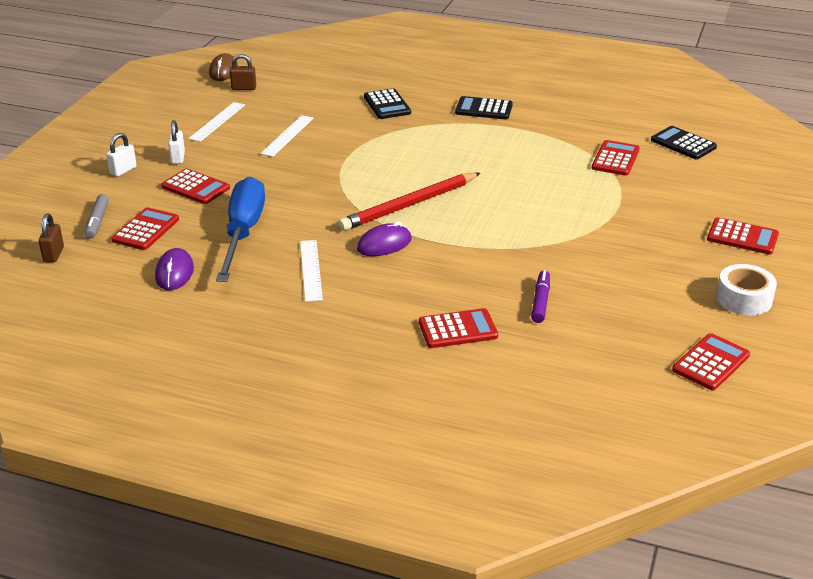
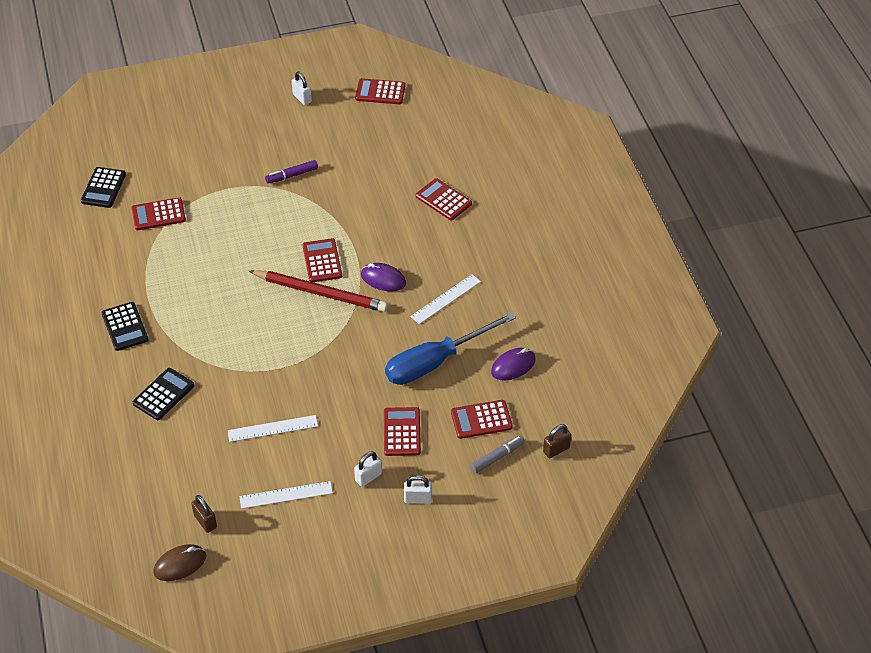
camera: 125 degrees left, 15 degrees up
(540, 302) = (382, 178): purple marker -> purple marker (292, 175)
(742, 237) = (226, 119): red calculator -> red calculator (322, 261)
(744, 299) = (302, 98): white tape -> white padlock

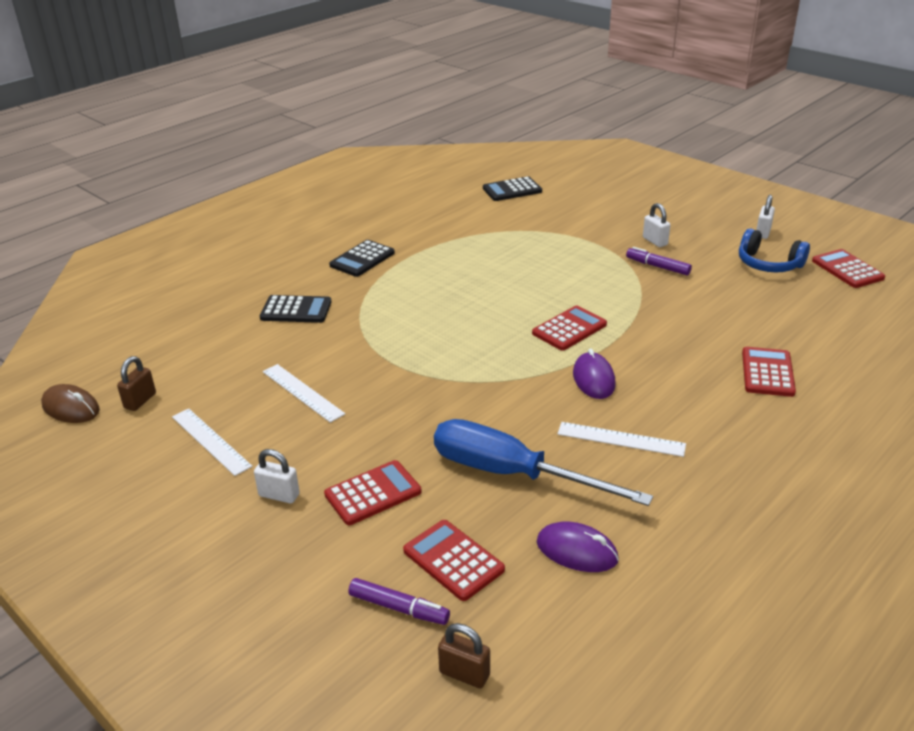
camera: 60 degrees right, 15 degrees down
(158, 214) = (514, 223): red calculator -> none
(320, 293) = (524, 346): red pencil -> none
(340, 122) = (768, 264): none -> blue headphones
(418, 499) = (270, 556): white padlock -> white padlock (655, 241)
(497, 457) = (398, 608): grey marker -> purple marker

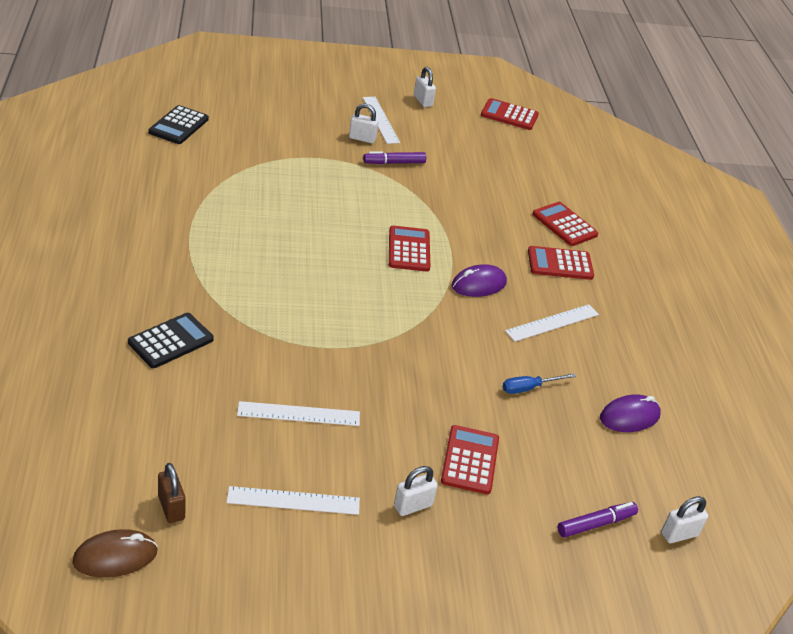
camera: 55 degrees left, 5 degrees up
(362, 259) = (150, 259): black calculator -> none
(453, 560) = (579, 471): red calculator -> red calculator (560, 264)
(464, 674) = (679, 534): brown padlock -> white padlock
(512, 474) = (529, 388): blue screwdriver -> blue screwdriver, size x0.41
(593, 379) = (478, 285): purple mouse -> purple mouse turned 60 degrees counterclockwise
(695, 234) = (380, 120): none -> white ruler
(768, 264) = (460, 130): blue headphones -> none

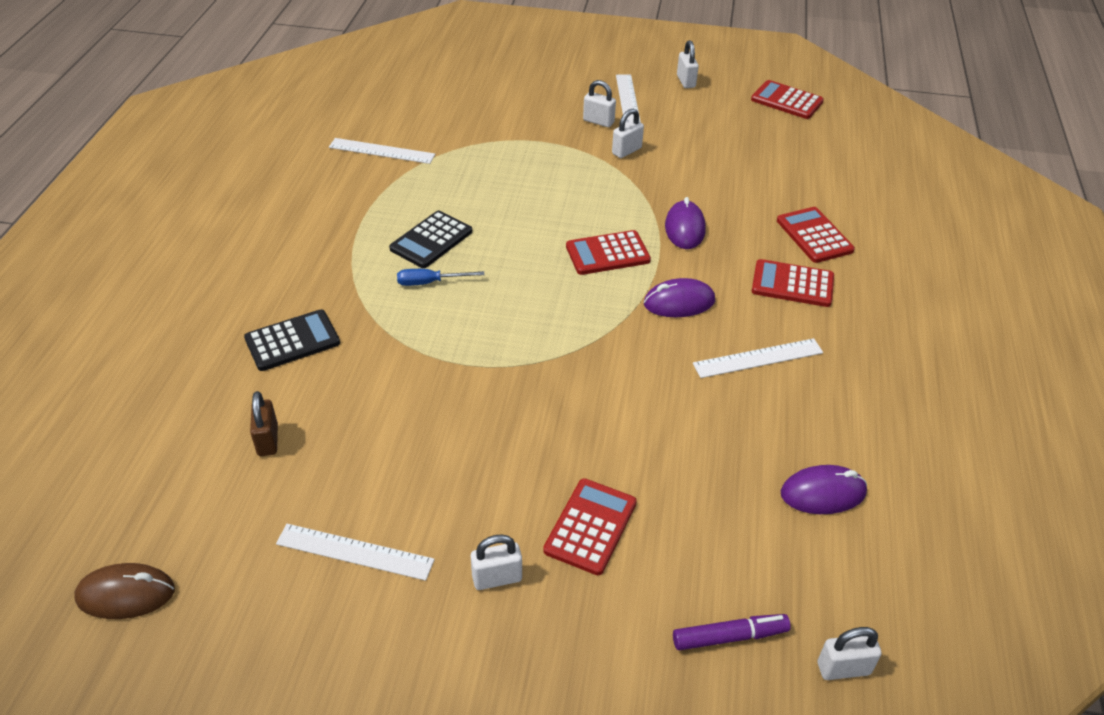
camera: 20 degrees right, 5 degrees up
(171, 508) = (212, 542): brown padlock -> brown padlock (268, 440)
(178, 126) = (398, 100): black calculator -> black calculator (431, 240)
(299, 414) = (402, 443): white ruler -> white ruler (382, 151)
(394, 163) = (626, 151): purple marker -> white padlock
(409, 249) = (607, 253): red calculator -> red calculator turned 120 degrees counterclockwise
(463, 225) = (684, 228): none -> purple mouse
(529, 388) = (699, 440): blue screwdriver -> blue screwdriver (430, 282)

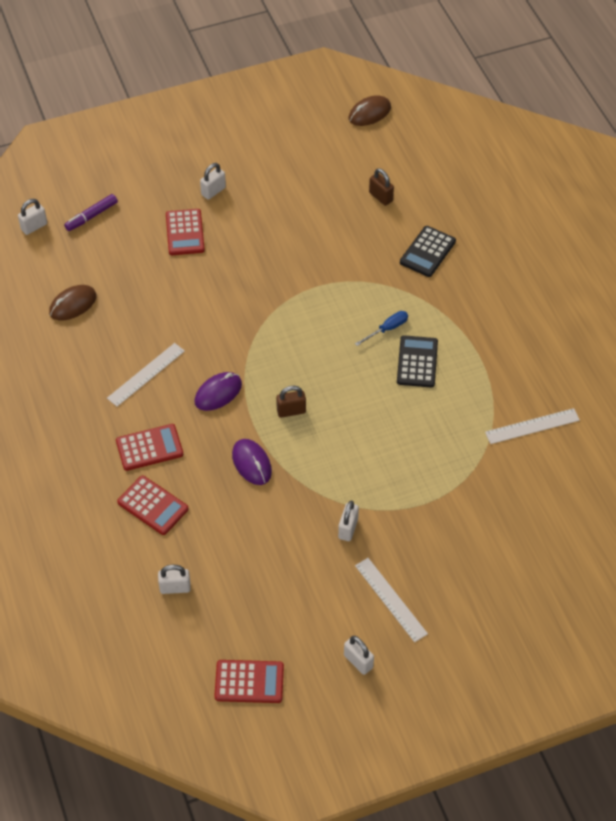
camera: 150 degrees right, 10 degrees up
(354, 552) = (288, 171): white ruler -> none
(598, 121) = (396, 555): white padlock -> white padlock (175, 588)
(607, 253) = (291, 411): red calculator -> brown padlock
(823, 493) = (73, 305): purple mouse -> brown mouse

